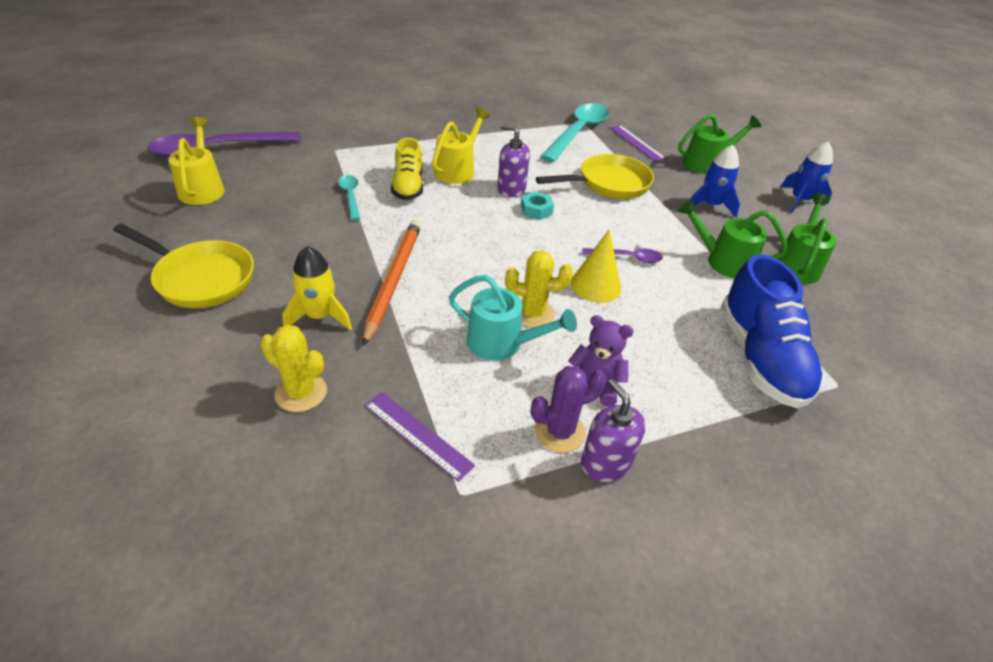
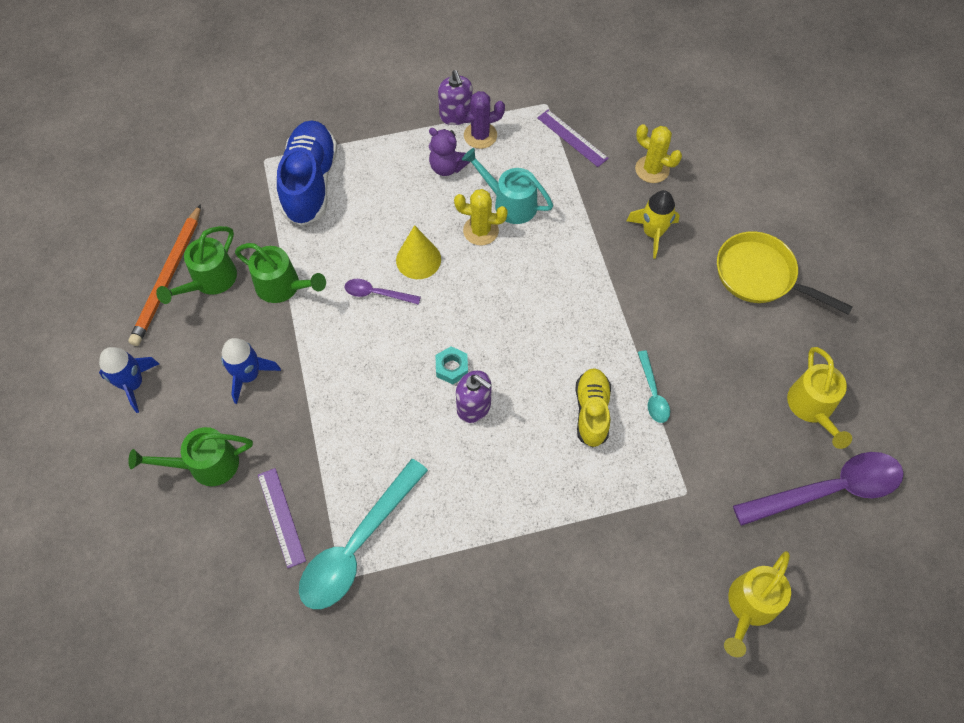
camera: 170 degrees left, 20 degrees up
(393, 280) = (597, 271): orange pencil -> orange pencil (168, 278)
(458, 170) = (533, 447): yellow watering can -> yellow watering can (749, 607)
(608, 184) = (354, 418): yellow pan -> none

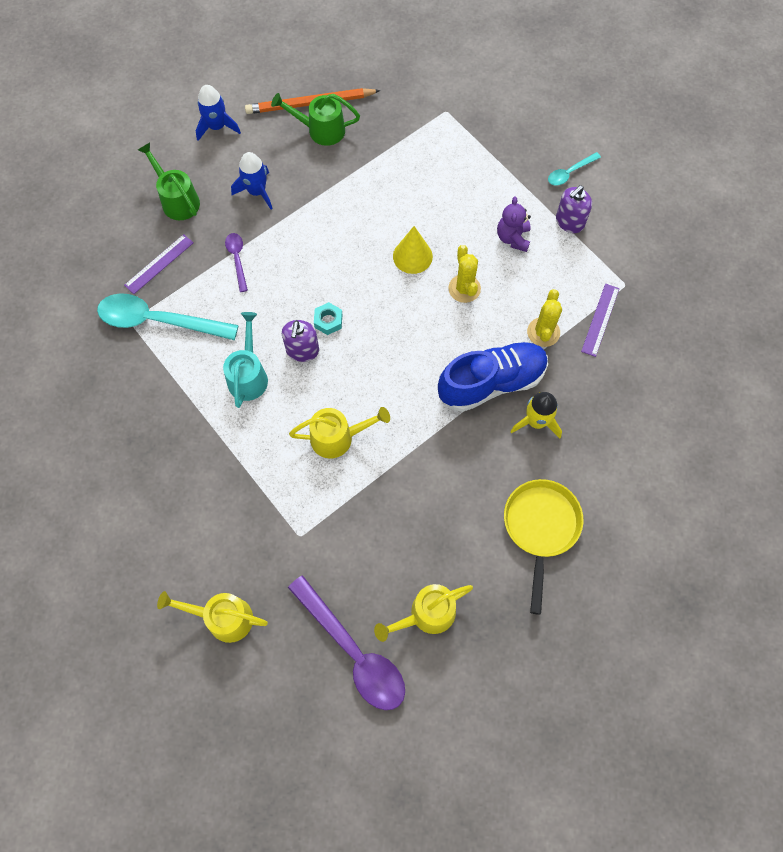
camera: 65 degrees right, 5 degrees up
(283, 287) = (340, 178): green watering can -> none
(310, 183) = (441, 151): blue shoe -> blue shoe (491, 383)
(377, 293) = (367, 241): purple spoon -> purple spoon (237, 259)
(480, 135) = (559, 248): purple cactus -> none
(509, 203) = (503, 298): turquoise watering can -> turquoise watering can (248, 375)
(591, 411) = (338, 437): yellow shoe -> yellow watering can
(652, 169) = (605, 397): yellow cactus -> yellow cactus (543, 332)
(652, 393) = (377, 478): turquoise spoon -> turquoise spoon (569, 173)

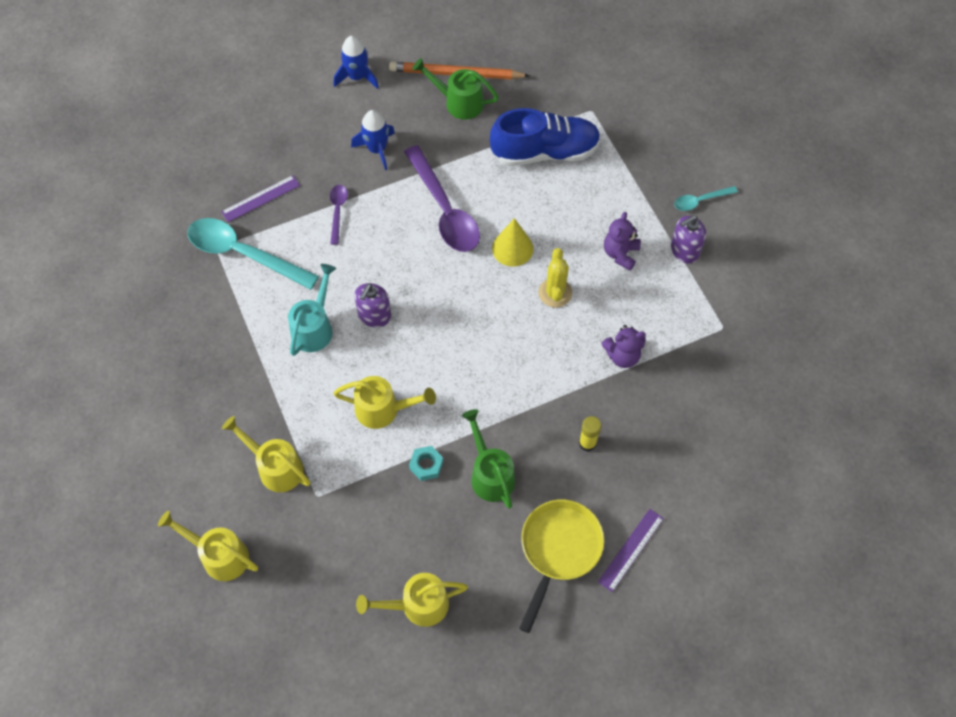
camera: 15 degrees right, 5 degrees down
(177, 199) = (296, 140): green watering can -> green watering can (489, 473)
(251, 518) = (275, 467): none -> yellow watering can
(328, 321) = (408, 293): turquoise nut -> turquoise nut (426, 465)
(353, 652) = (335, 622): purple spoon -> purple spoon (444, 210)
(491, 383) = (554, 393): blue shoe -> blue shoe (545, 152)
(536, 421) = (587, 443): yellow rocket -> yellow glue stick
(543, 332) = (622, 355): yellow cactus -> purple teddy bear
(600, 319) = (685, 357): purple ruler -> purple ruler (630, 549)

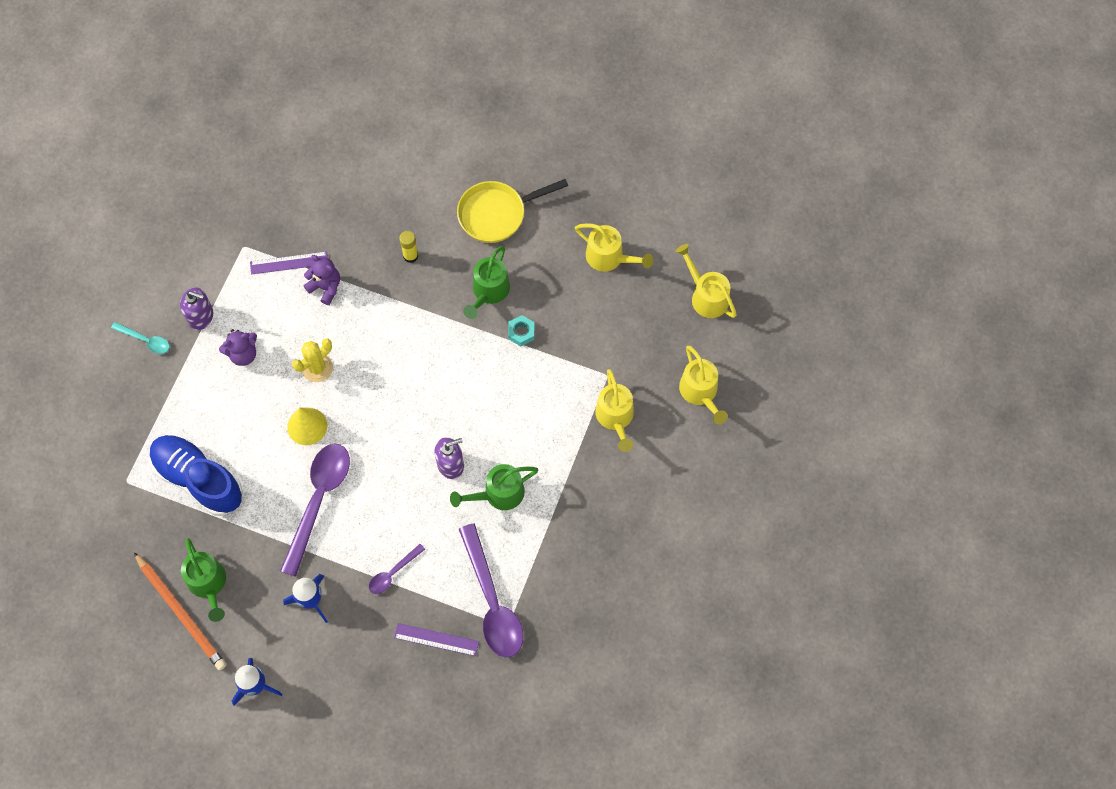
camera: 135 degrees left, 5 degrees up
(243, 254) = (492, 601): turquoise spoon -> purple spoon
(314, 327) = (498, 494): turquoise watering can -> green watering can
(384, 409) = (511, 392): yellow watering can -> yellow watering can (705, 296)
(630, 549) = (456, 177): purple ruler -> purple ruler (289, 263)

